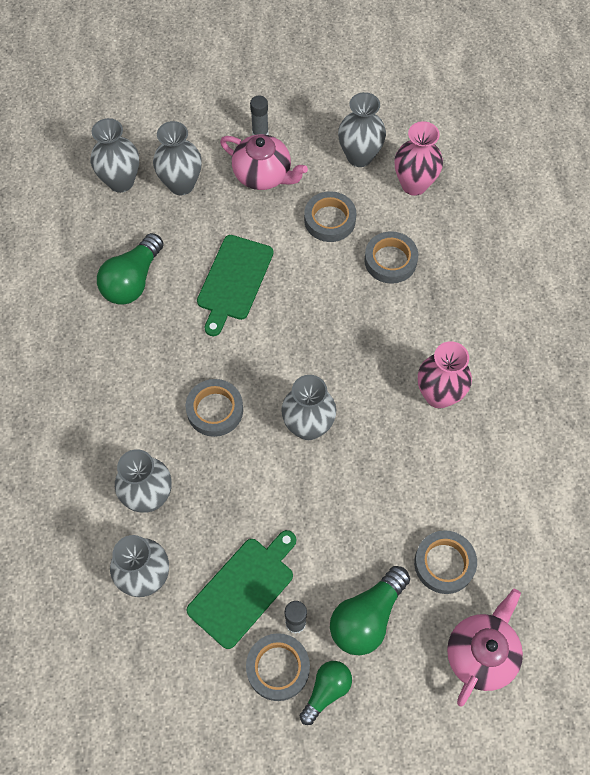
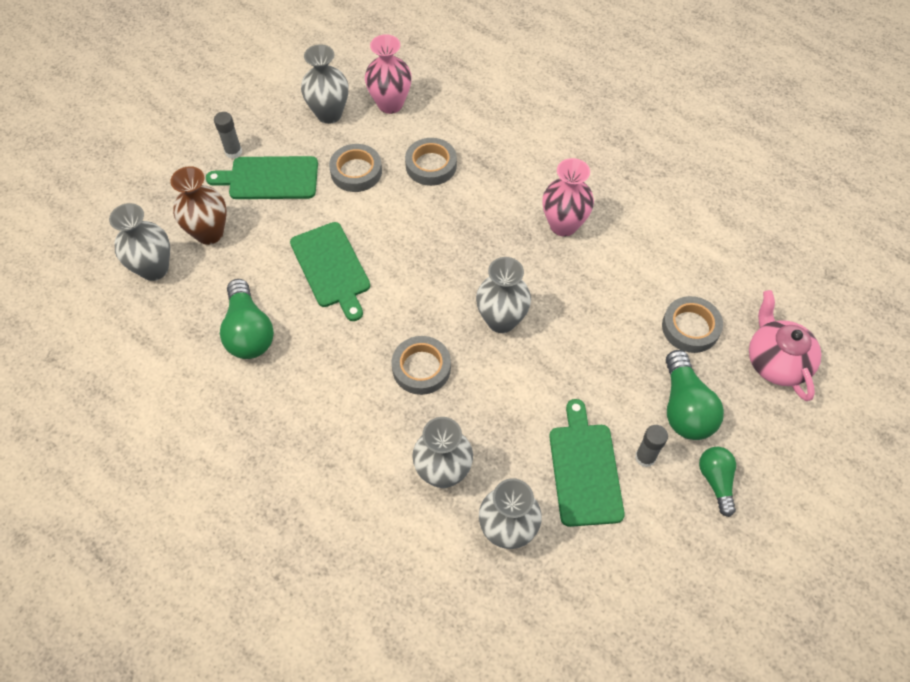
camera: 45 degrees left, 5 degrees down
(181, 184) = (209, 233): grey vase -> brown vase
(263, 175) = (269, 178): pink teapot -> green cutting board
(278, 668) = (668, 498): grey tape -> none

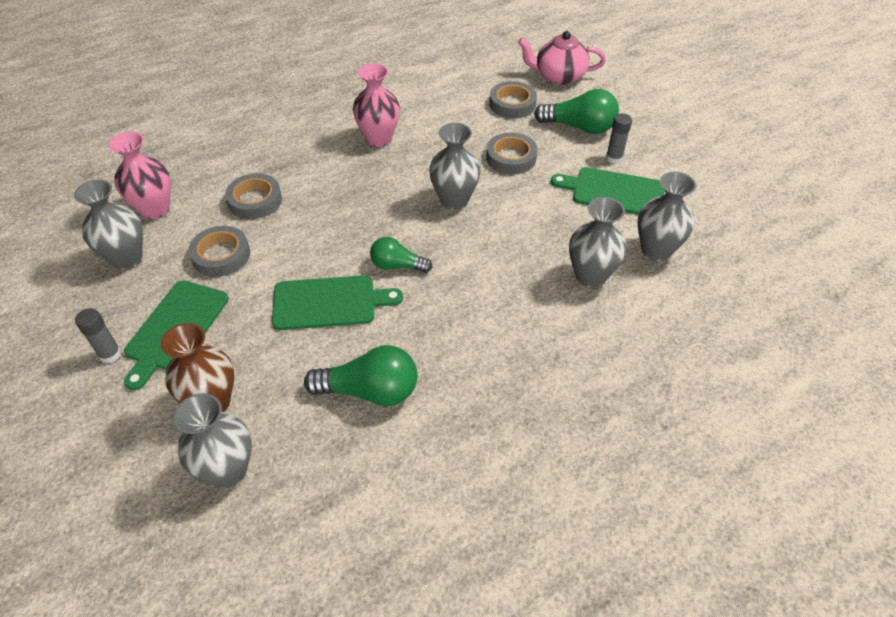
camera: 70 degrees left, 10 degrees down
(421, 368) = (478, 264): grey tape -> grey tape (511, 158)
(716, 481) = (644, 131): green light bulb -> green light bulb (397, 265)

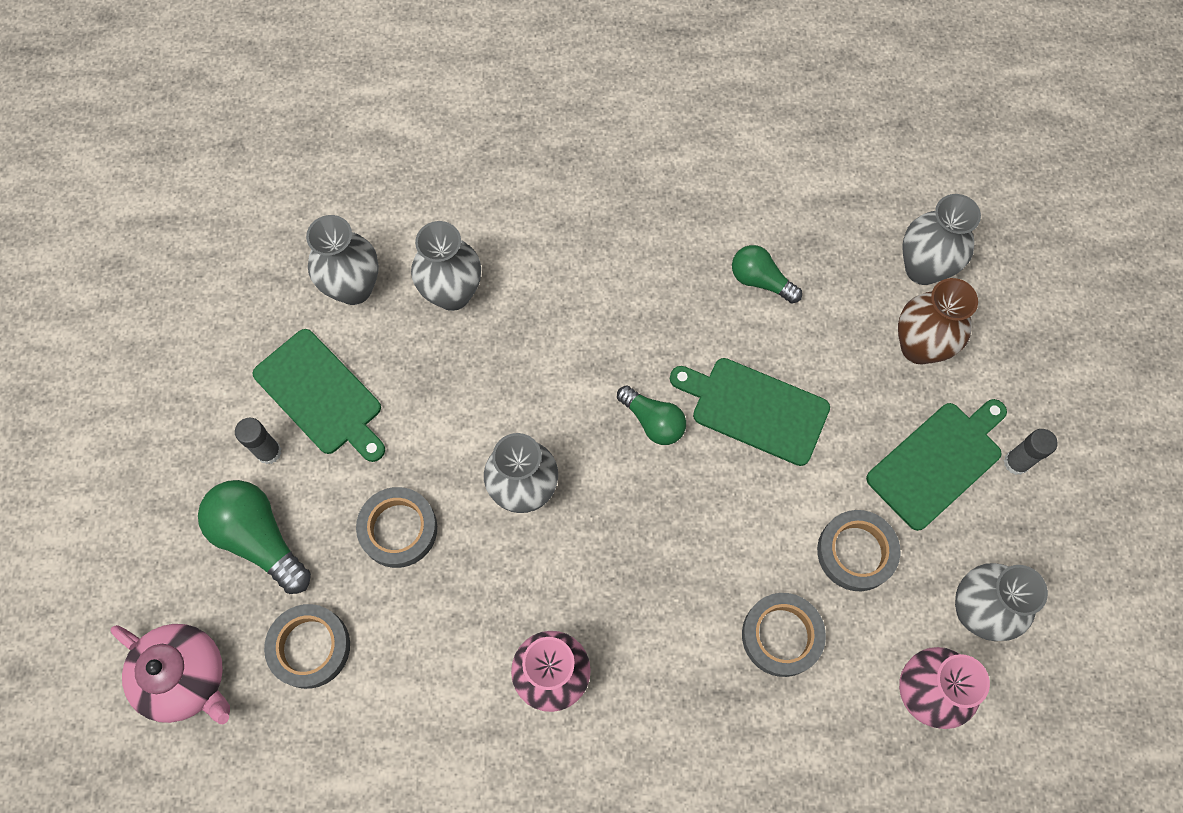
camera: 150 degrees left, 20 degrees up
(370, 391) = (760, 280): green light bulb -> green light bulb, size x0.63

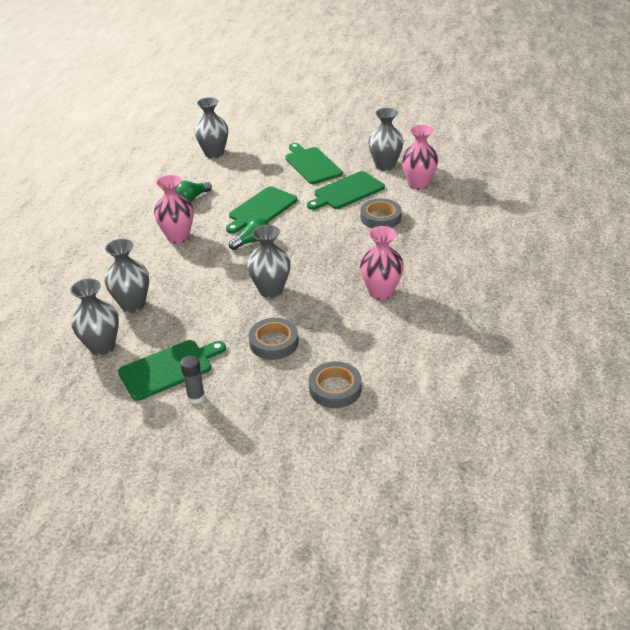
camera: 75 degrees left, 30 degrees down
(186, 677) = (337, 451): pink teapot -> none
(259, 538) = (254, 407): green light bulb -> none
(639, 297) = (178, 237): none -> pink vase
(856, 552) = (346, 192): grey tape -> green cutting board
(919, 347) = (253, 161): brown vase -> none
(1016, 462) = (321, 146): grey glue stick -> none

